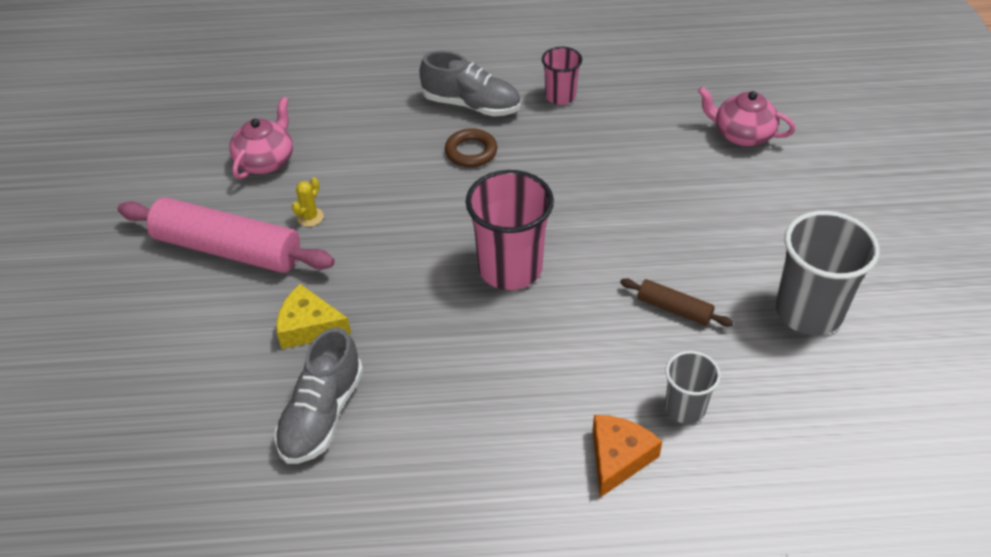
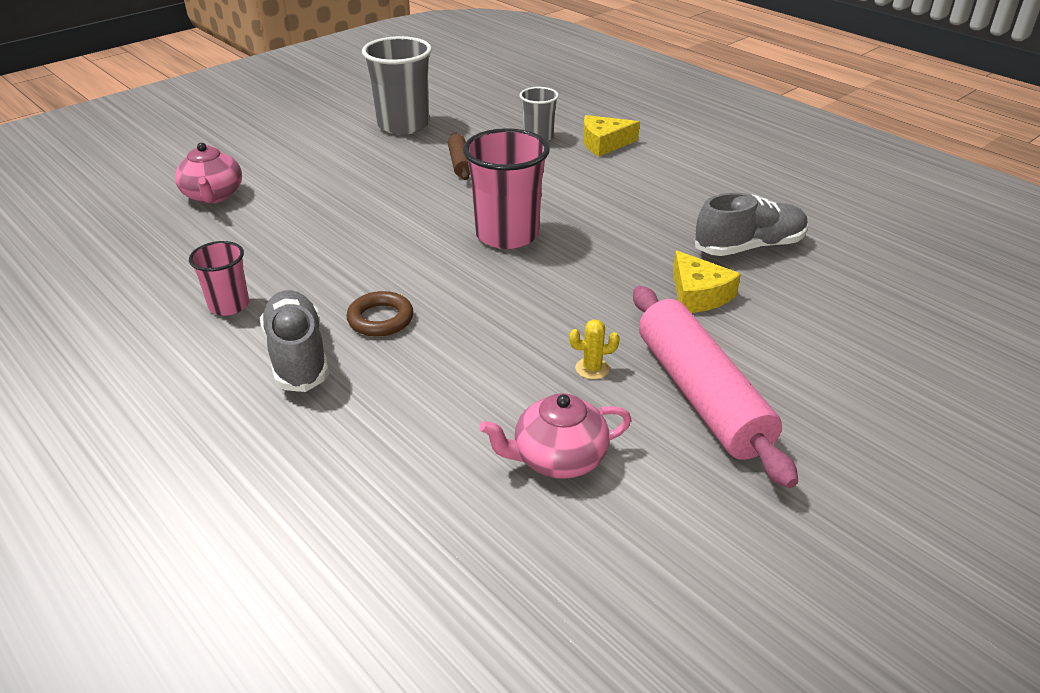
camera: 130 degrees left, 10 degrees down
(618, 458) = (604, 143): orange cheese -> yellow cheese

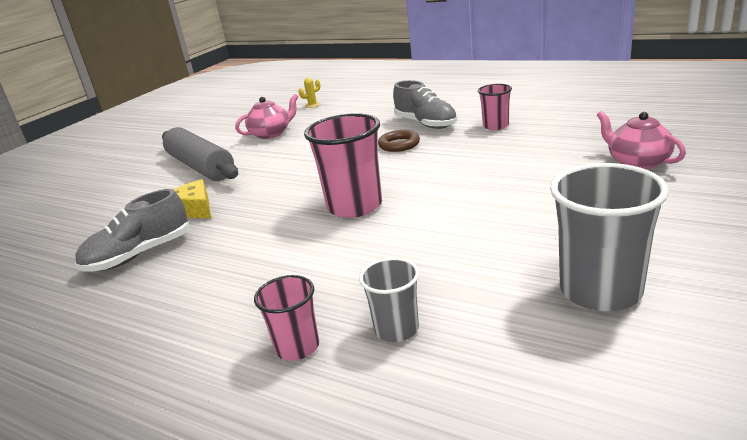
camera: 165 degrees right, 10 degrees down
(460, 163) = (460, 257): brown rolling pin -> none
(592, 368) = (262, 160): yellow cactus -> yellow cactus (312, 105)
(604, 143) = (297, 347): yellow cheese -> pink cup
(700, 395) = (201, 166): pink rolling pin -> grey rolling pin

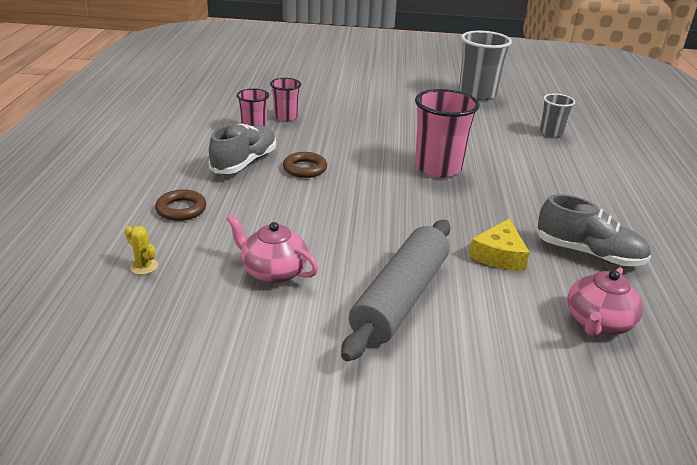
camera: 120 degrees left, 5 degrees up
(297, 347) = (592, 154): pink cup -> pink cup (285, 117)
(367, 109) = (181, 209): none -> brown ring
(637, 162) = (325, 85): pink teapot -> pink teapot (598, 322)

